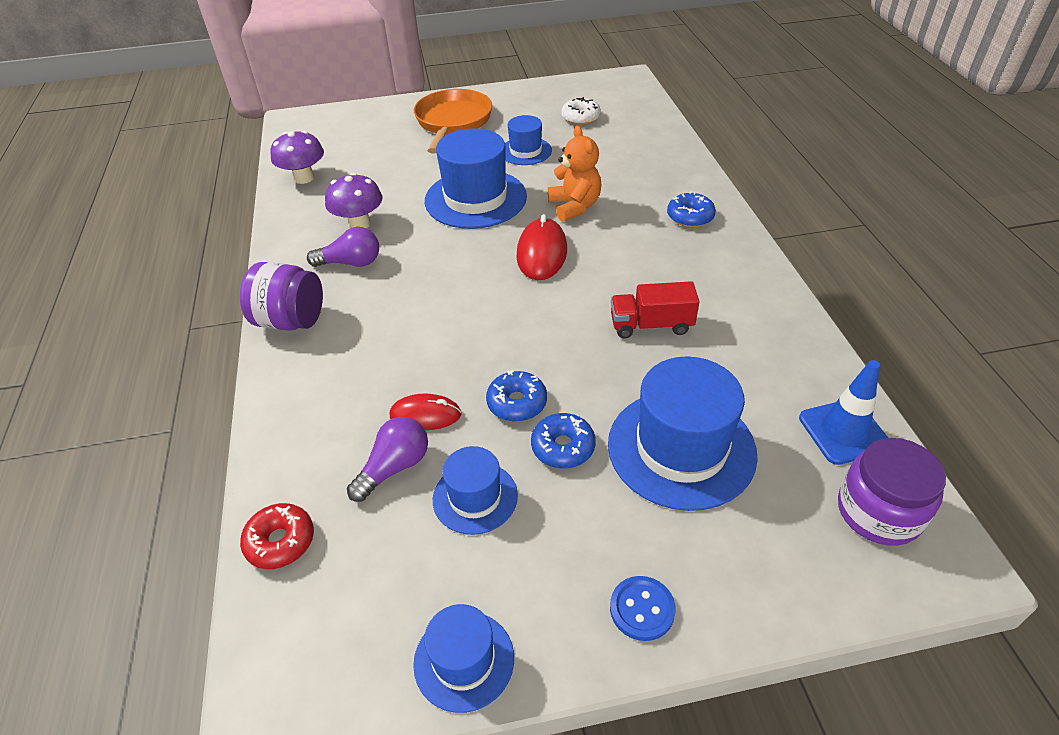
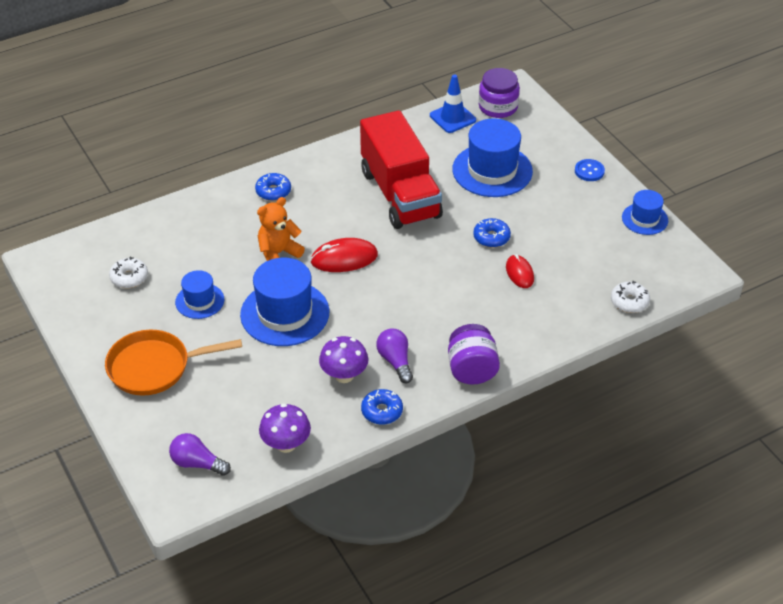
camera: 110 degrees left, 0 degrees up
(280, 541) = (629, 302): red donut -> white donut
(394, 467) = (562, 274): purple light bulb -> purple light bulb (197, 463)
(475, 497) = (563, 237): blue hat -> none
(563, 447) = (513, 213): blue donut -> blue donut (382, 411)
(651, 325) = (400, 194): red truck -> red truck, size x2.18

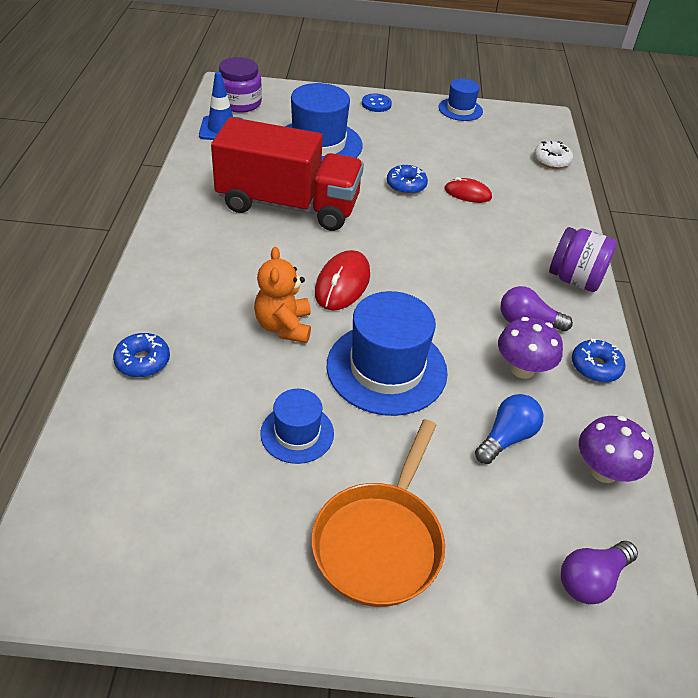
camera: 60 degrees left, 0 degrees up
(129, 277) = (183, 485): white donut -> none
(273, 191) = (179, 282): blue donut -> blue donut (143, 361)
(275, 390) = (506, 438): none -> blue light bulb

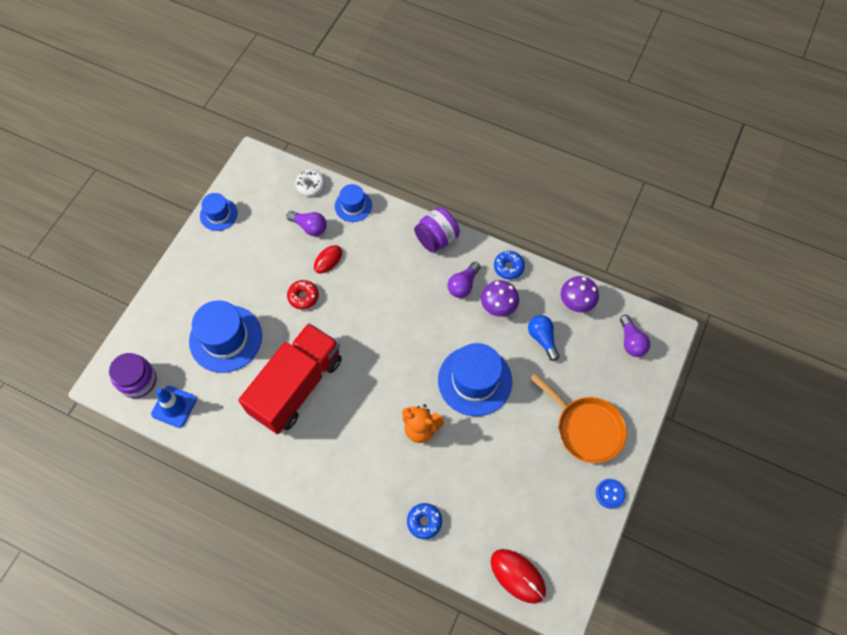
camera: 65 degrees left, 20 degrees up
(297, 433) = (507, 447): blue hat -> blue hat (353, 206)
(342, 283) = (393, 379): red mouse -> red mouse (518, 576)
(376, 104) = (185, 273): blue button -> blue button (610, 494)
(406, 185) = (303, 296): blue donut -> red donut
(498, 171) = (309, 227): none -> purple light bulb

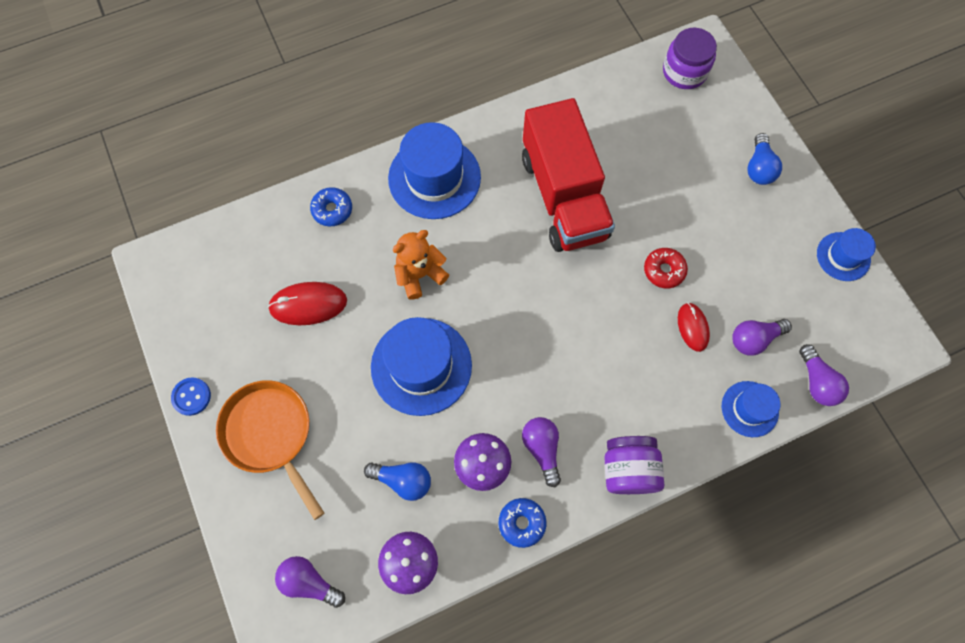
camera: 130 degrees right, 5 degrees up
(174, 406) = (631, 84): blue traffic cone -> none
(187, 291) = (759, 167): none -> blue light bulb
(225, 338) = (671, 168): blue hat -> blue hat (434, 178)
(310, 185) = (816, 382): white donut -> purple light bulb
(518, 576) = (212, 249): red mouse -> red mouse (308, 304)
(586, 428) = (270, 434): orange pan -> orange pan turned 60 degrees clockwise

